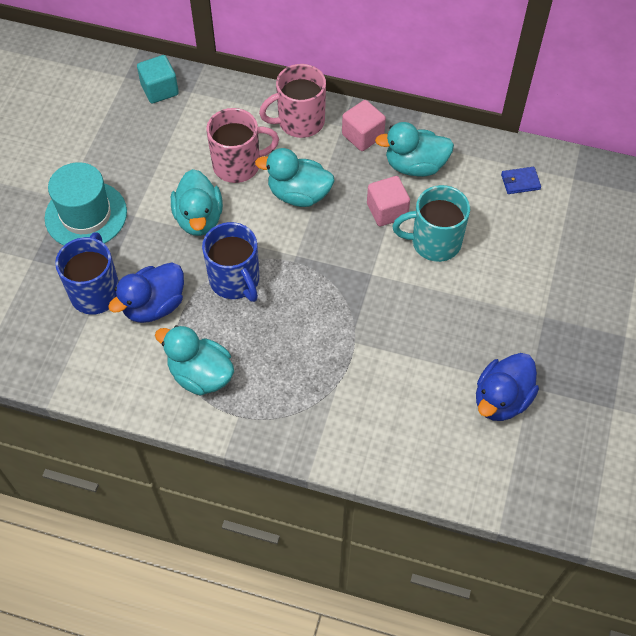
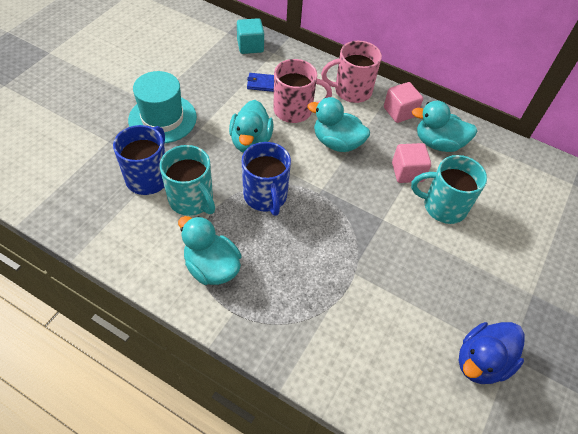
camera: 10 degrees right, 5 degrees down
(154, 305) = (192, 200): blue duck -> turquoise mug
(520, 182) = (526, 176): blue wallet -> blue wallet (261, 83)

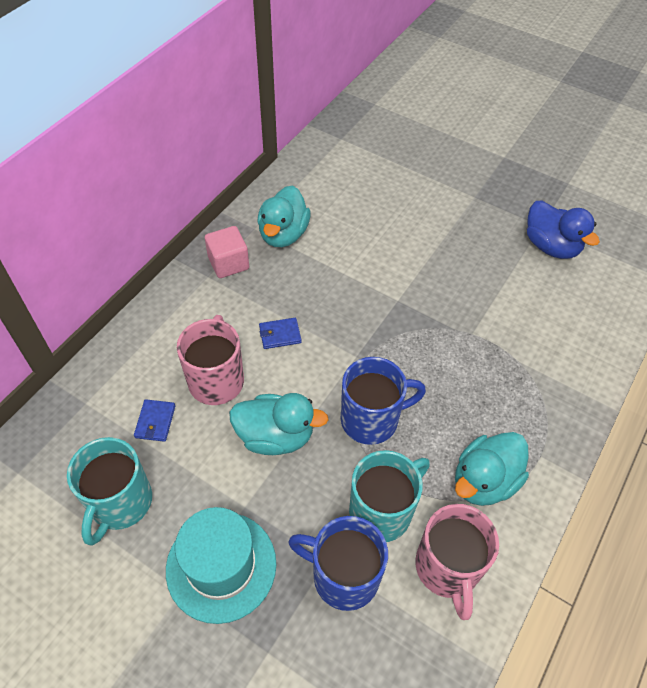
camera: 85 degrees left, 0 degrees up
(250, 46) = (62, 436): turquoise cube -> none
(337, 143) = (280, 334): turquoise duck -> blue wallet
(351, 91) = (184, 310): pink mug -> pink mug (447, 568)
(407, 172) = (328, 269): pink cube -> none
(443, 206) = (376, 245): turquoise mug -> turquoise mug (120, 503)

